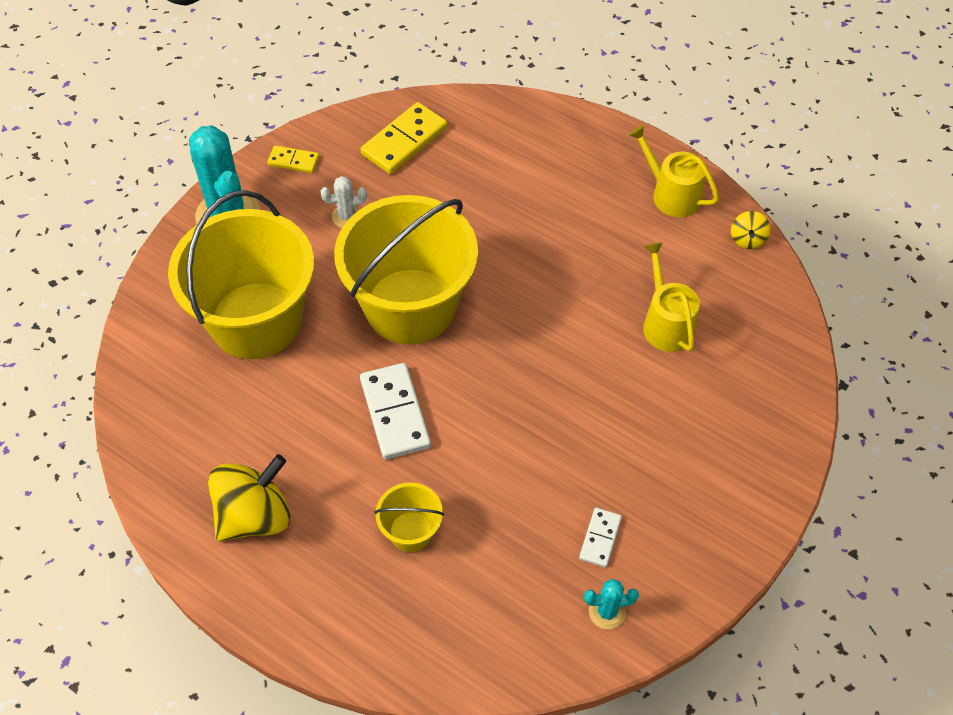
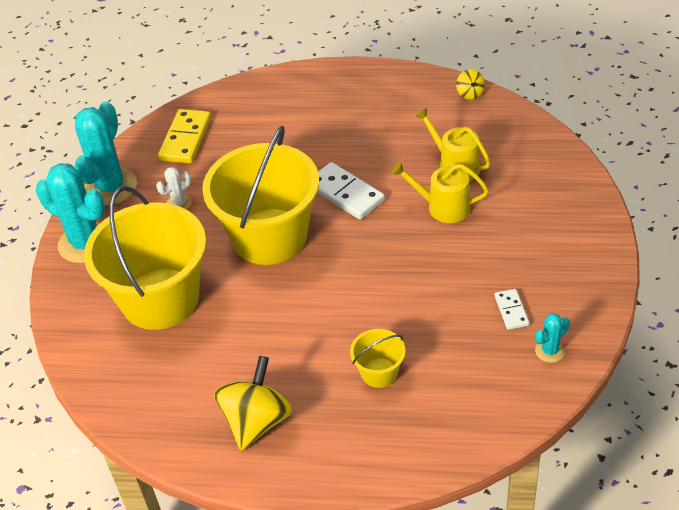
camera: 25 degrees left, 10 degrees down
(293, 161) = (110, 187): yellow domino -> turquoise cactus
(395, 413) = (310, 306): white domino -> white domino (345, 193)
(671, 194) = (399, 90): yellow watering can -> yellow watering can (443, 207)

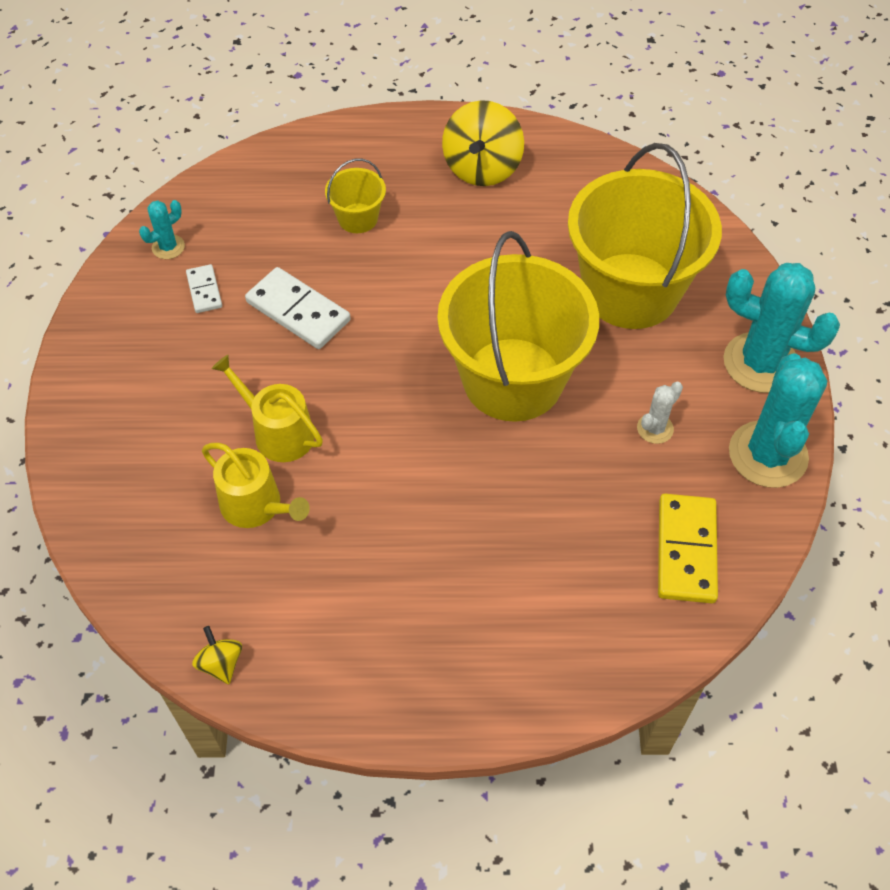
camera: 170 degrees right, 10 degrees up
(345, 193) = (417, 451): white domino -> white domino (298, 311)
(443, 207) = (278, 432): yellow watering can -> yellow watering can turned 150 degrees counterclockwise

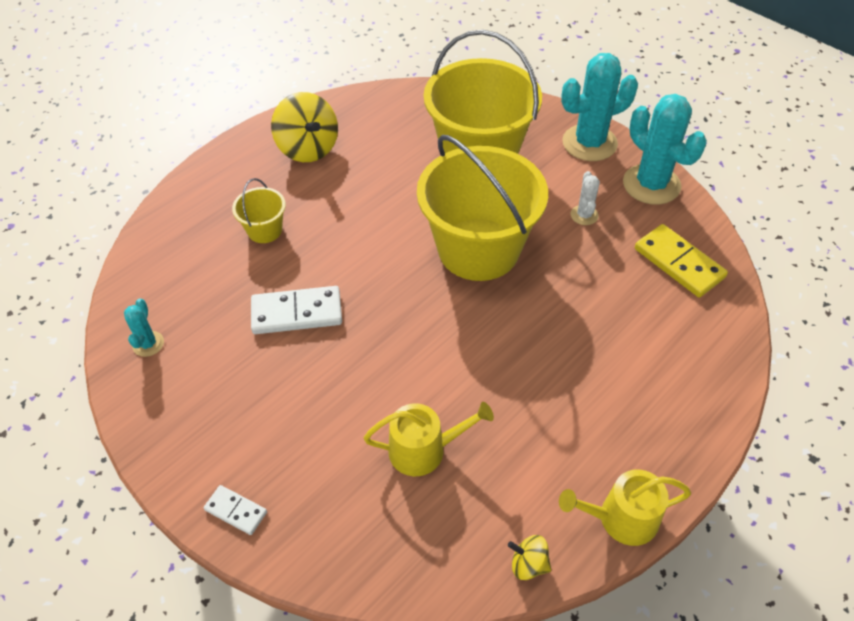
camera: 45 degrees left, 5 degrees down
(204, 290) = (212, 350): white domino -> white domino (236, 511)
(278, 432) = (379, 394): yellow watering can -> yellow watering can (621, 519)

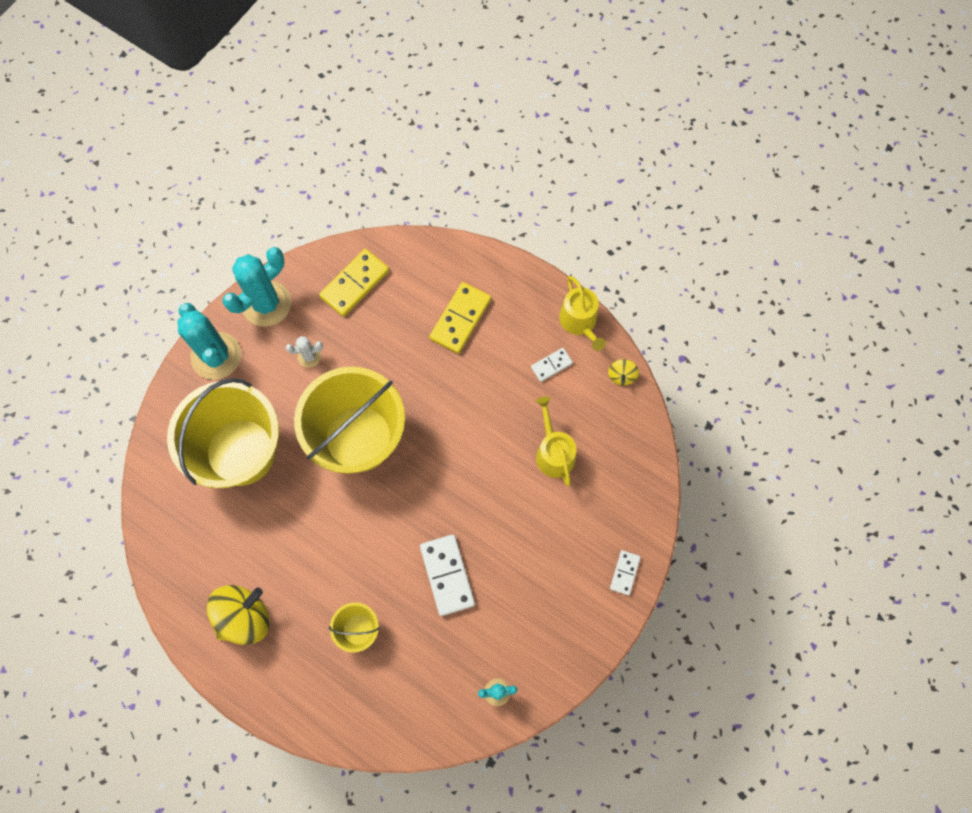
camera: 100 degrees left, 20 degrees up
(553, 468) = (551, 365): none -> white domino
(629, 367) = (460, 319): none -> yellow domino

